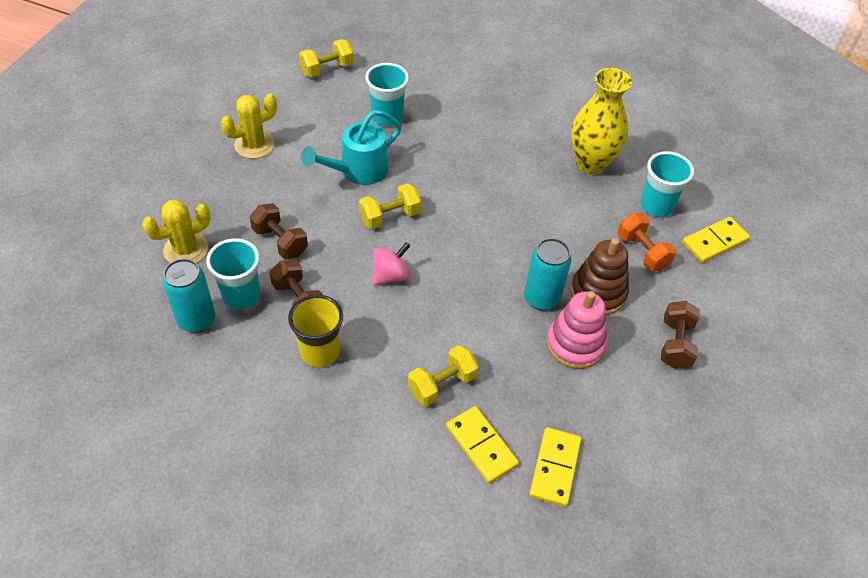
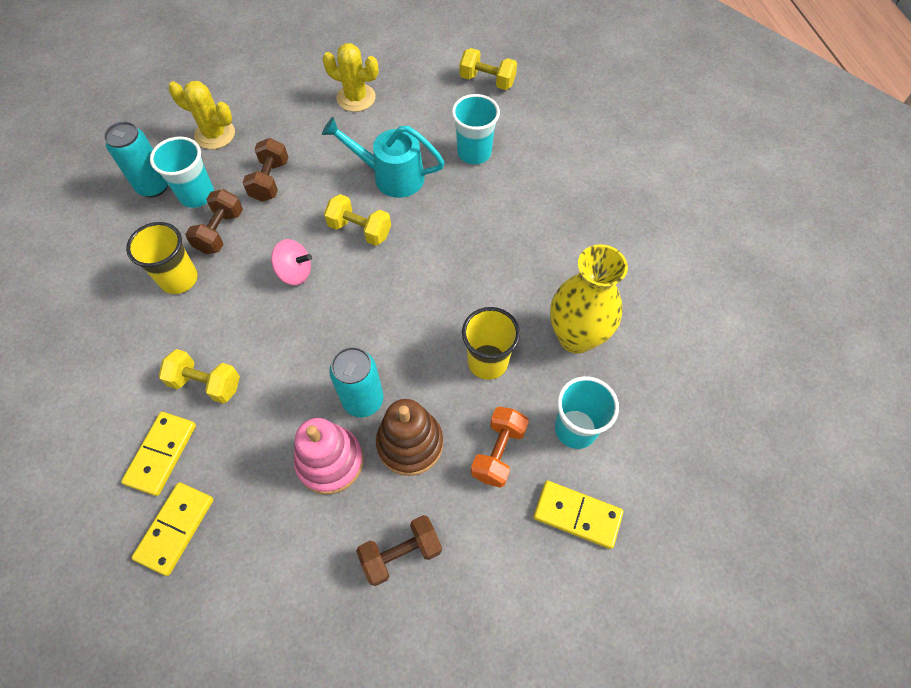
camera: 55 degrees right, 10 degrees up
(554, 468) = (175, 528): yellow domino -> yellow domino turned 45 degrees counterclockwise
(570, 216) = (487, 362): none -> yellow cup

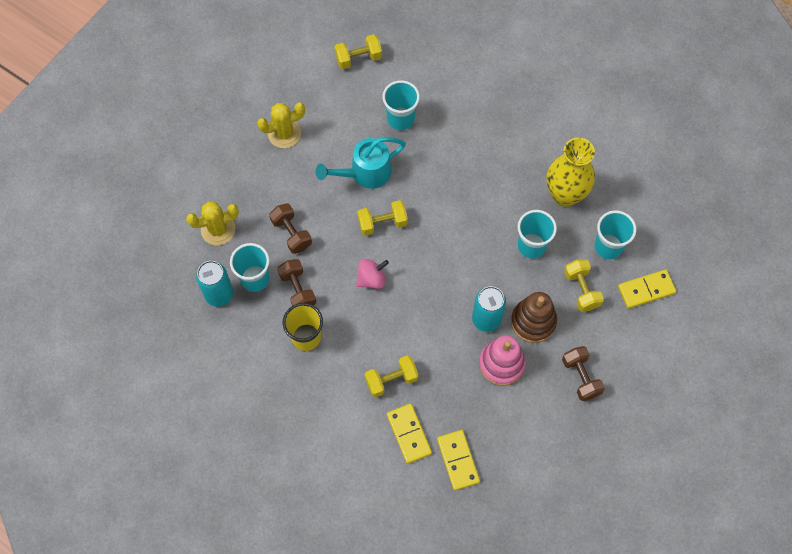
camera: 40 degrees left, 5 degrees up
(401, 553) = (581, 377): brown dumbbell -> brown dumbbell turned 45 degrees counterclockwise
(487, 362) = (531, 246): yellow cup -> turquoise cup
(498, 452) = (581, 290): orange dumbbell -> yellow dumbbell

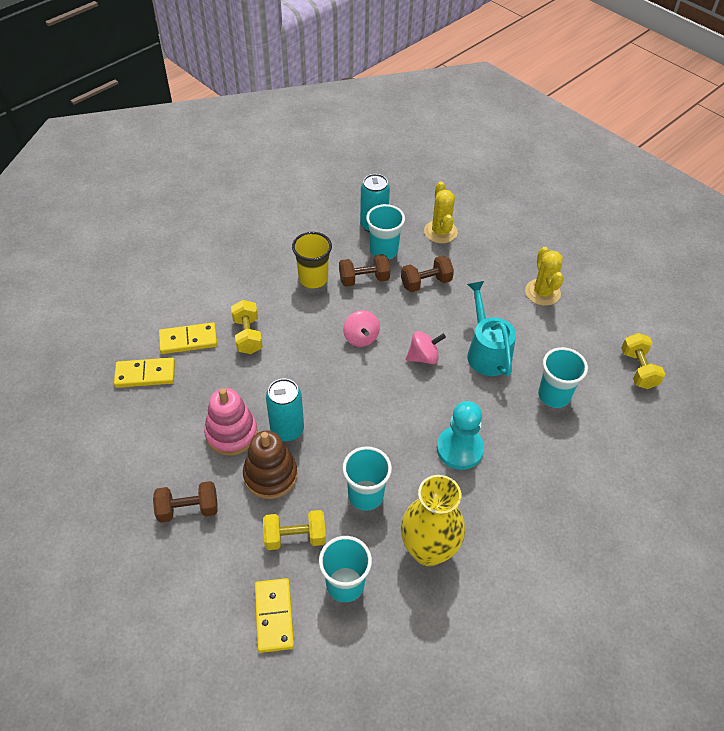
camera: 100 degrees right, 15 degrees down
(382, 223) = (423, 357): yellow dumbbell -> pink spinning top
(471, 183) = (459, 449): none -> turquoise pawn

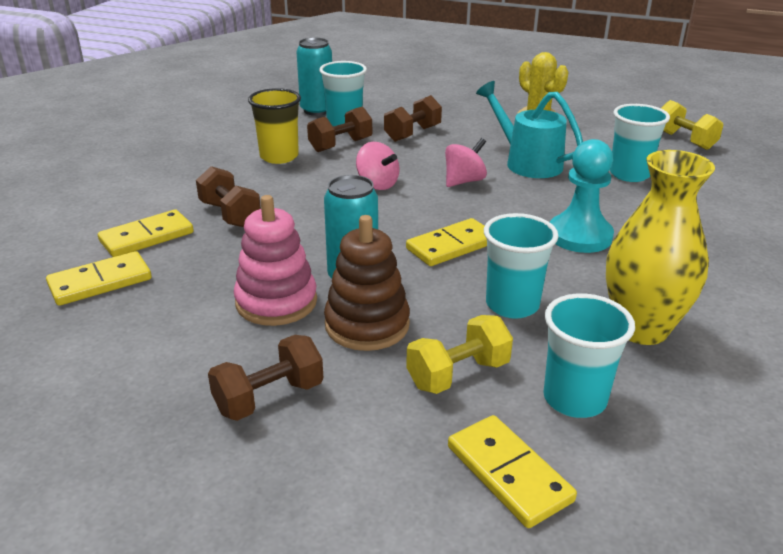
camera: 25 degrees left, 20 degrees down
(248, 335) = (230, 214): yellow dumbbell -> brown dumbbell
(367, 424) = (451, 246): none -> yellow domino
(440, 232) = (394, 101): yellow cactus -> none

